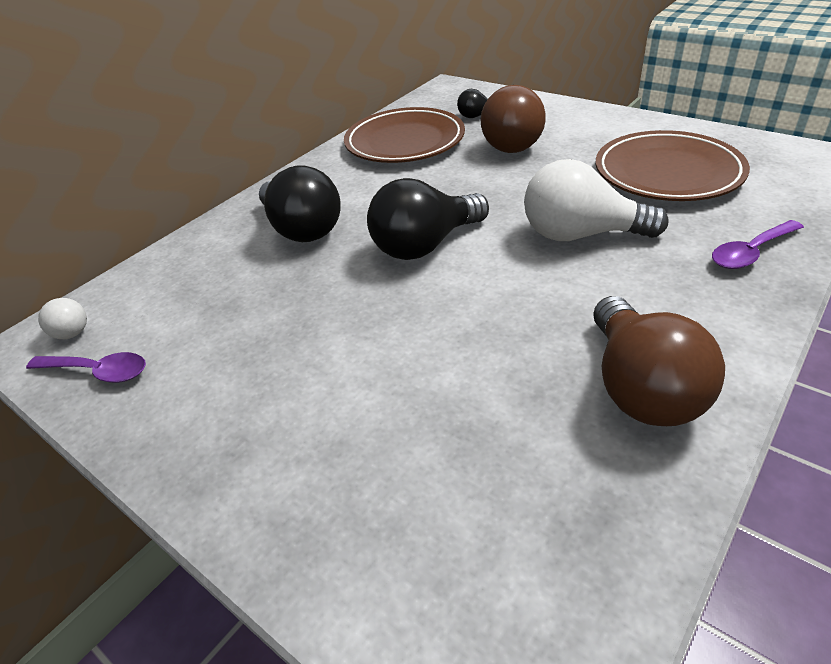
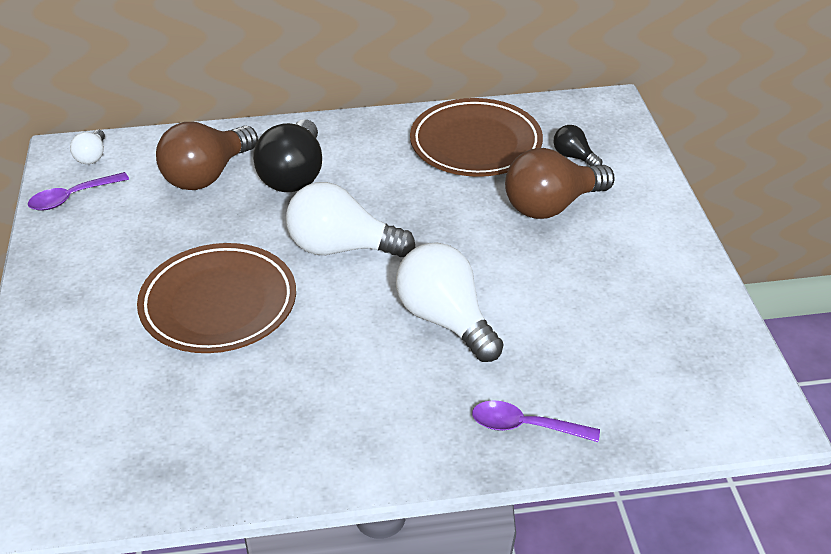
camera: 40 degrees right, 0 degrees up
(97, 372) = (72, 197): purple spoon -> purple spoon turned 90 degrees clockwise
(425, 245) = (341, 248): black light bulb -> white light bulb
(641, 387) = (291, 437): brown light bulb -> brown light bulb (207, 175)
(667, 173) = (606, 323): brown plate -> brown plate (218, 304)

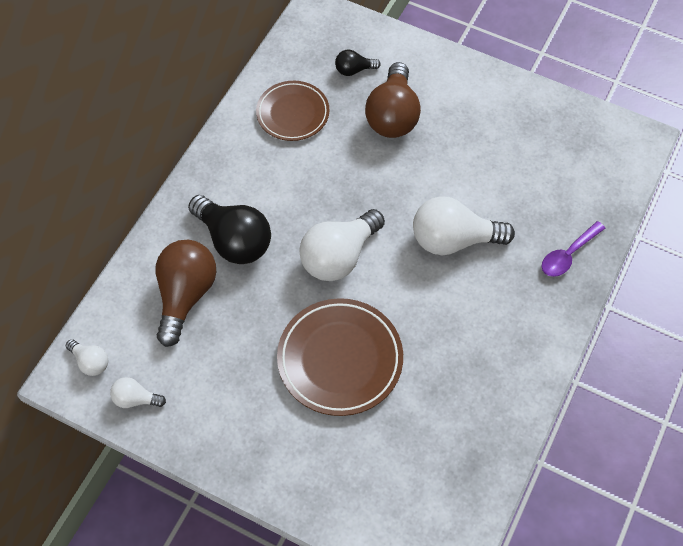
camera: 55 degrees left, 20 degrees up
(72, 197) = (135, 399): purple spoon -> white light bulb
(207, 175) = (185, 295): brown light bulb -> brown light bulb turned 150 degrees counterclockwise
(475, 144) = (293, 113): brown plate -> brown plate, size x0.66

